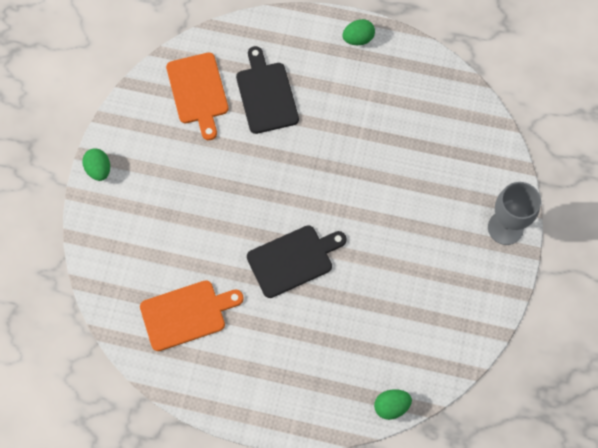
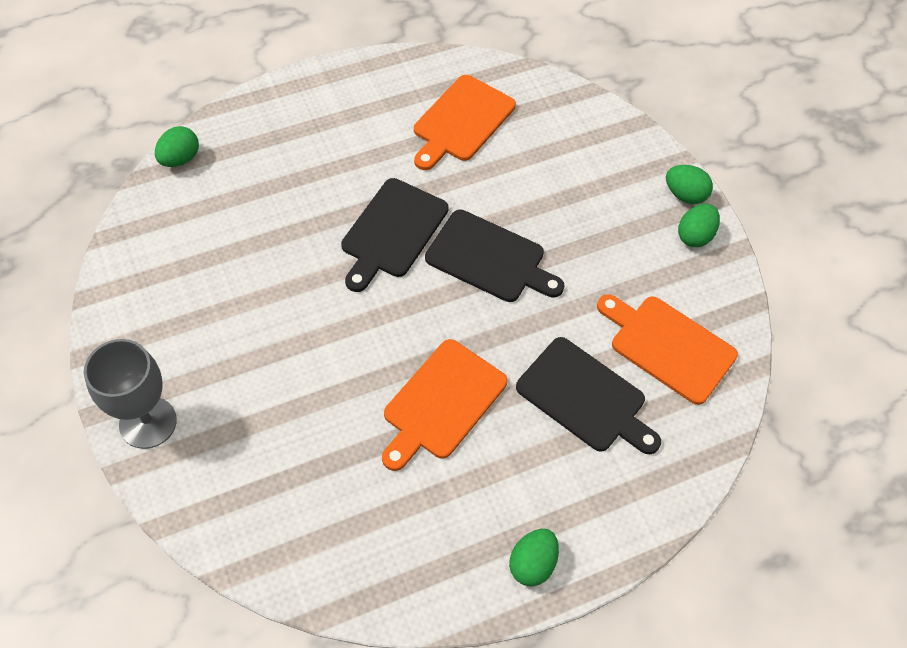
camera: 140 degrees right, 10 degrees down
(120, 141) = (694, 236): none -> green egg
(250, 204) = (490, 258): none -> black cutting board
(342, 139) = (442, 403): none -> orange cutting board

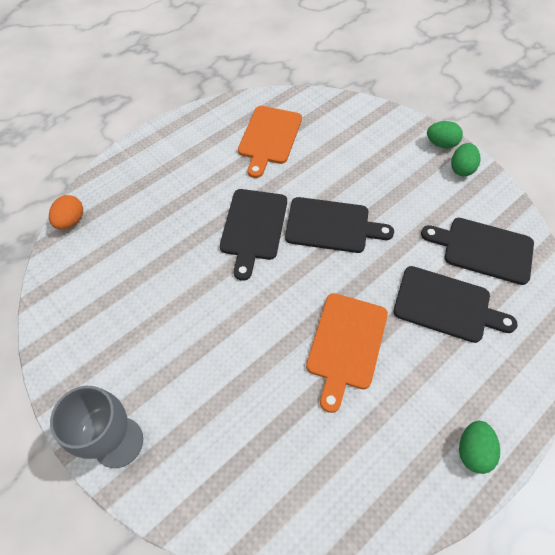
camera: 15 degrees left, 0 degrees up
(180, 159) = (71, 221): green egg -> orange egg
(668, 346) = (483, 249): orange cutting board -> black cutting board

